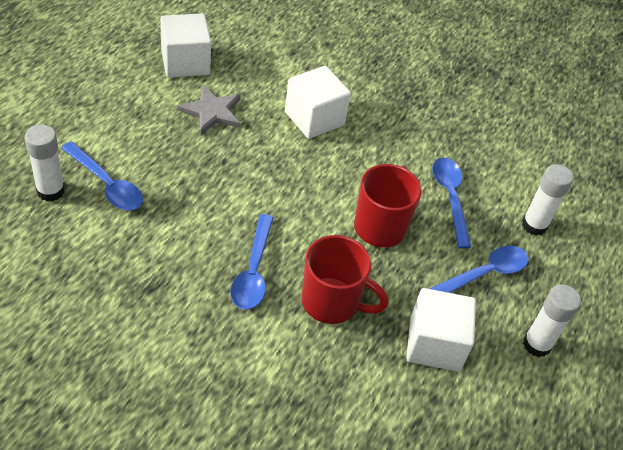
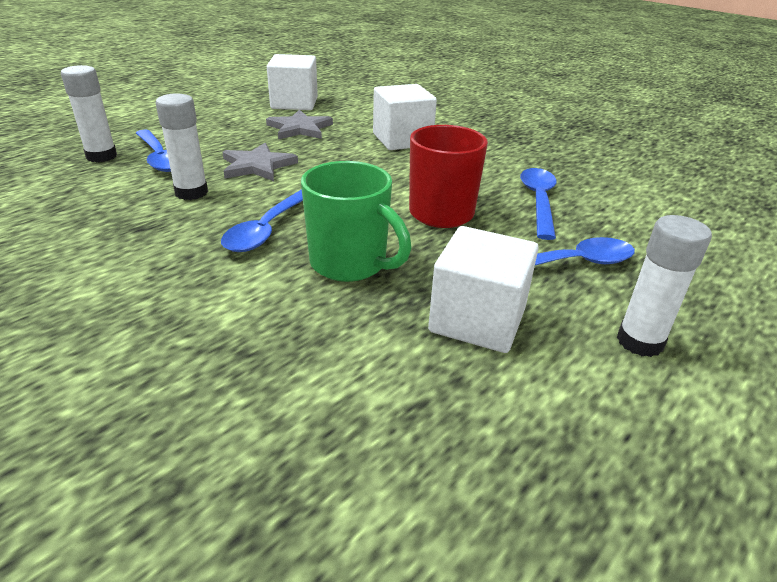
camera: 20 degrees right, 15 degrees down
(202, 183) = (257, 166): none -> grey star
(332, 302) = (350, 264): red mug -> green mug
(534, 225) = (647, 232): white glue stick -> white glue stick (191, 192)

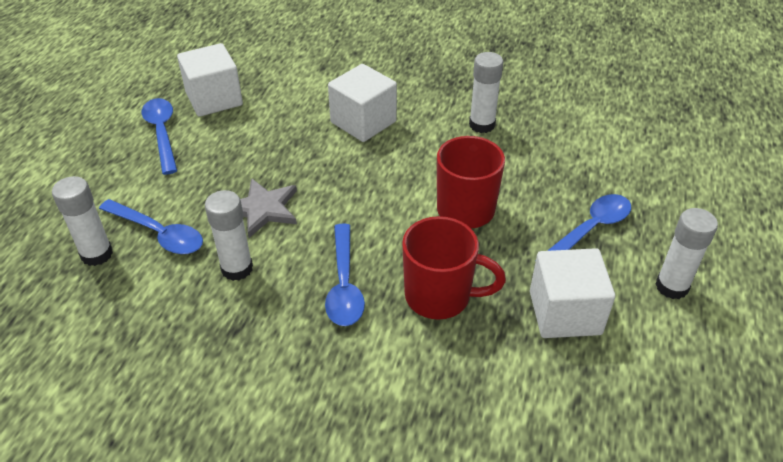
camera: 25 degrees left, 10 degrees up
(299, 128) = (255, 139): grey star -> none
(350, 264) = (440, 296): green mug -> red mug
(515, 166) = (482, 125): none -> white glue stick
(538, 201) = (527, 165): blue spoon -> blue spoon (162, 133)

